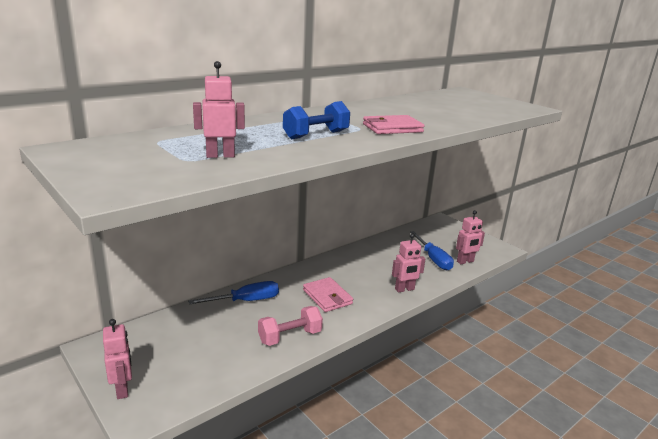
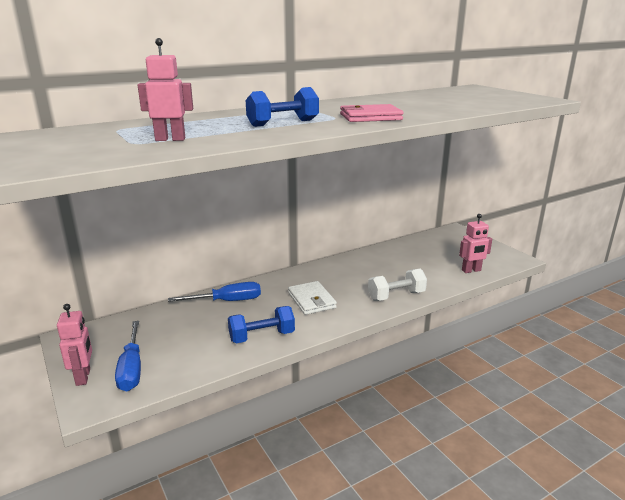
camera: 10 degrees right, 0 degrees up
(290, 337) = (262, 336): pink dumbbell -> blue dumbbell
(327, 297) = (311, 300): pink wallet -> white wallet
(404, 289) = (396, 296): pink robot -> white dumbbell
(433, 259) = (436, 267): blue screwdriver -> blue screwdriver (131, 368)

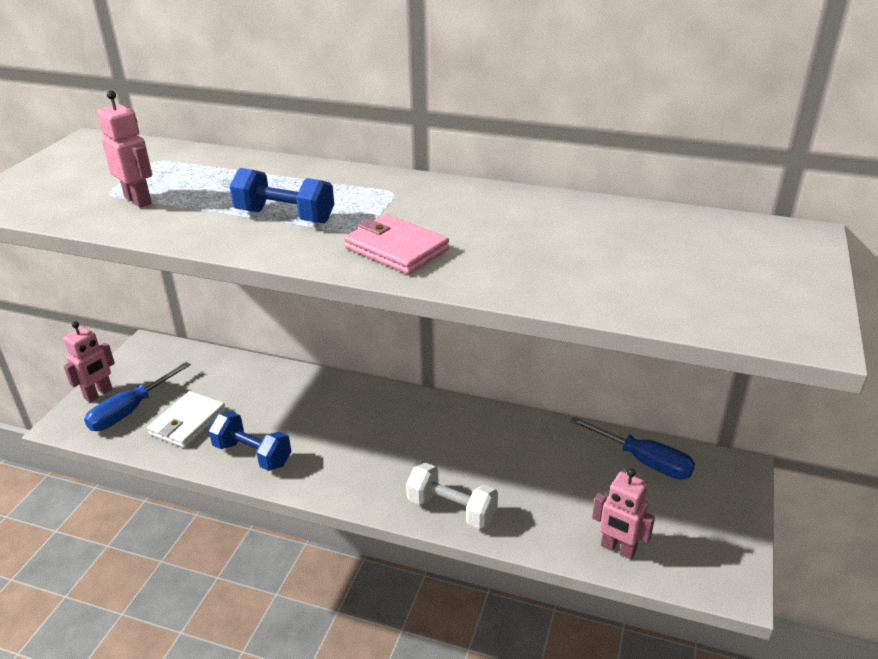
camera: 50 degrees right, 10 degrees up
(227, 301) = (296, 390): blue screwdriver -> blue screwdriver (643, 461)
(311, 300) = (362, 446): white wallet -> white wallet (188, 422)

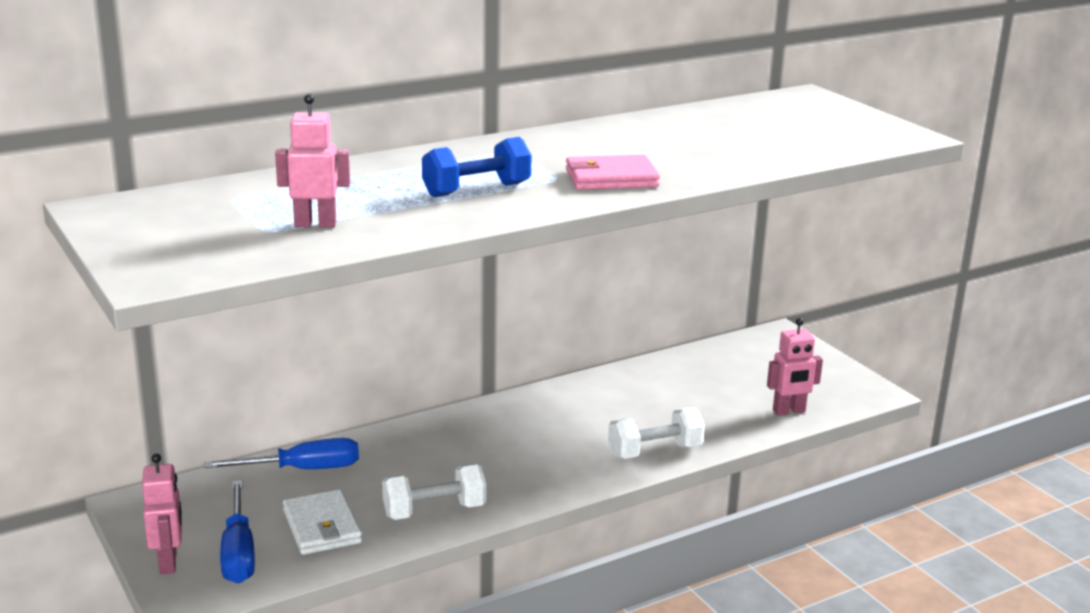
camera: 50 degrees left, 10 degrees down
(252, 454) = (434, 511): blue dumbbell -> white dumbbell
(643, 461) = (721, 358): blue screwdriver -> blue screwdriver (303, 469)

